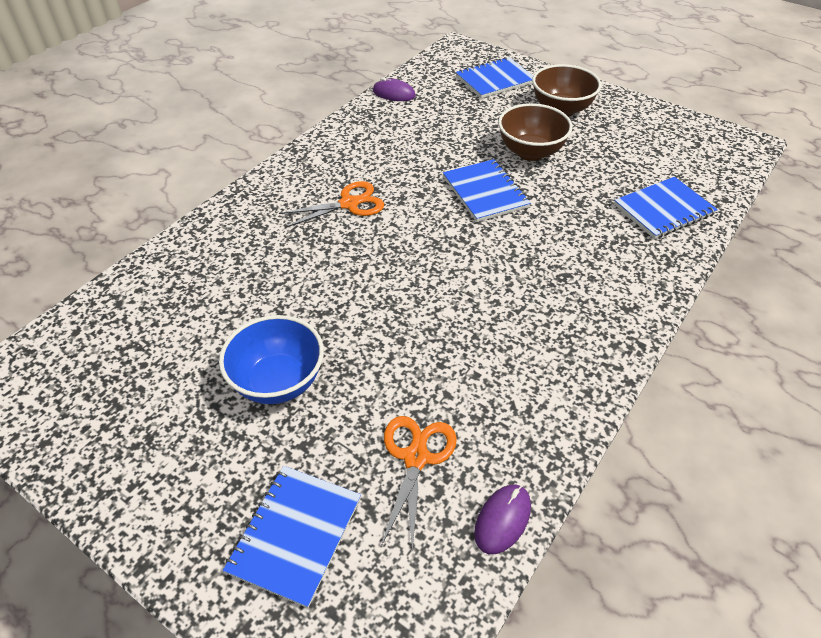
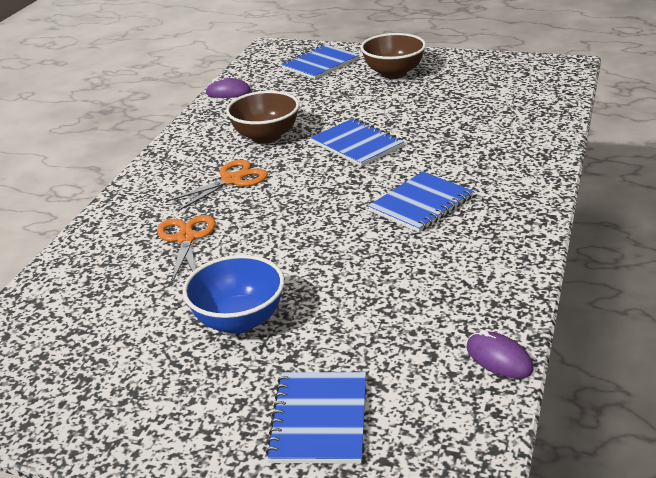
camera: 15 degrees left, 15 degrees down
(416, 457) = (399, 338): orange scissors -> orange scissors (186, 238)
(502, 520) = (499, 358): purple mouse -> purple mouse turned 60 degrees counterclockwise
(530, 152) = (382, 108): brown bowl -> brown bowl (266, 137)
(663, 209) = (521, 123): blue notebook -> blue notebook (421, 204)

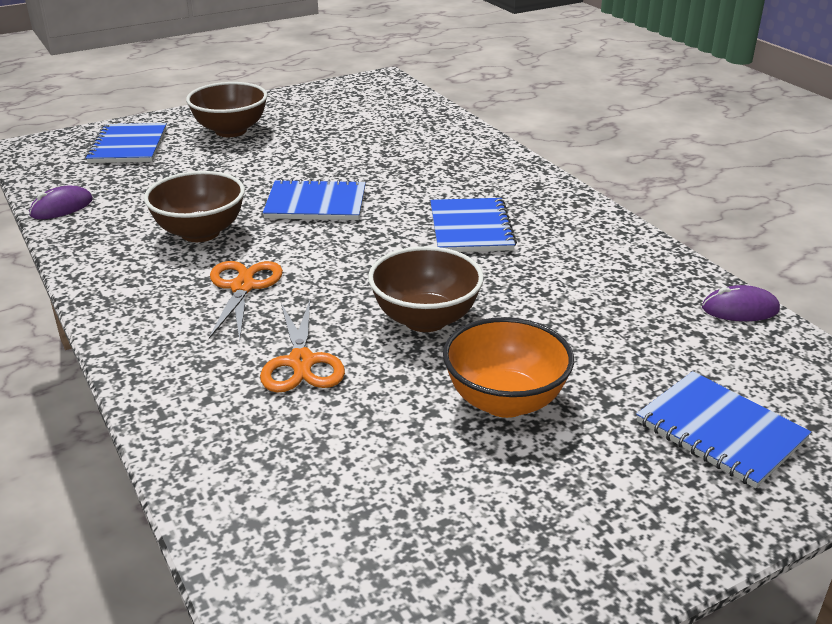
camera: 50 degrees left, 0 degrees up
(186, 238) = (301, 362): orange scissors -> orange scissors turned 135 degrees counterclockwise
(239, 320) = (505, 401): blue bowl -> orange bowl
(286, 249) = (425, 319): none -> brown bowl

